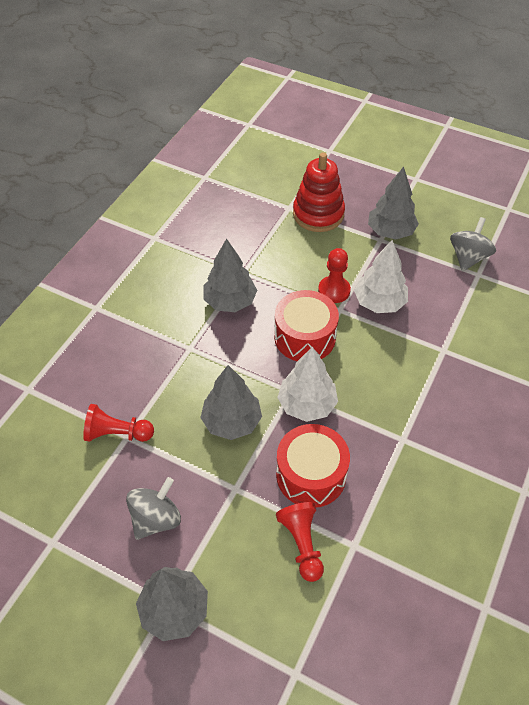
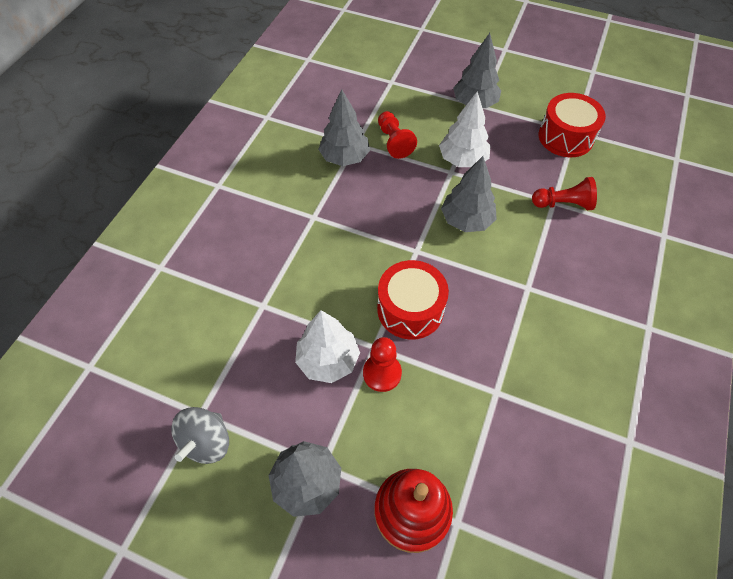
camera: 175 degrees right, 5 degrees up
(156, 519) = (506, 149): grey spinning top -> none
(230, 302) = (501, 347): grey tree -> grey tree (345, 157)
(306, 404) = (401, 240): white tree -> white tree (462, 160)
(311, 475) = (391, 185): red drum -> red drum (565, 137)

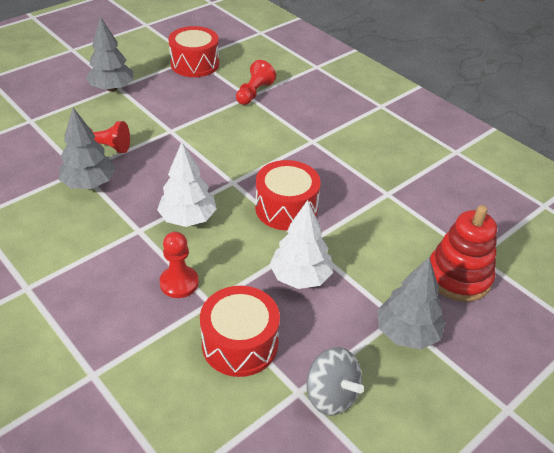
camera: 65 degrees left, 15 degrees down
(230, 347) = (240, 344): none -> red drum
(382, 373) = (334, 248): red pawn -> red pawn (179, 283)
(462, 160) = (164, 119): white tree -> white tree (188, 218)
(466, 220) = (226, 143): grey tree -> none

